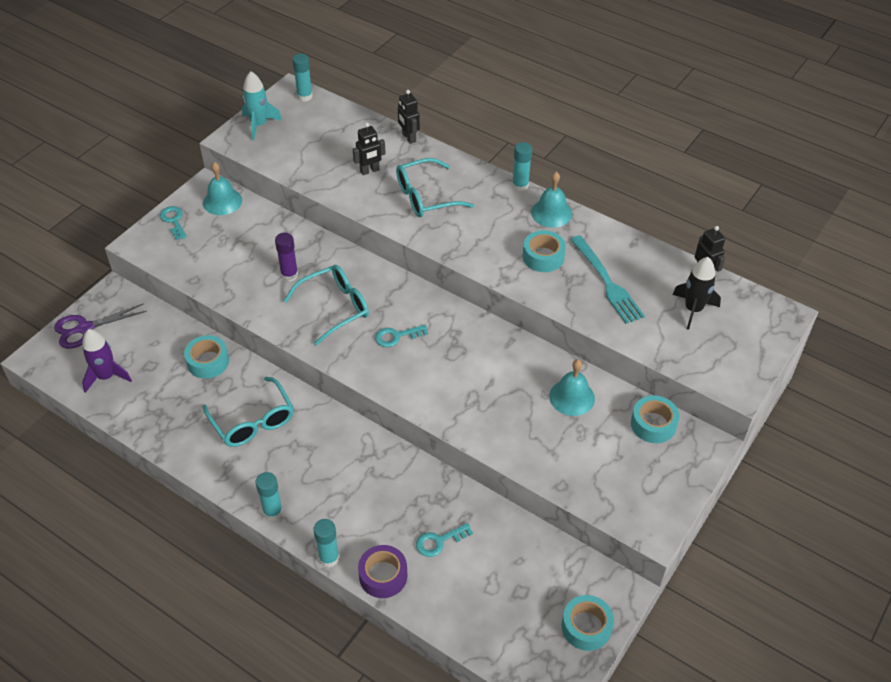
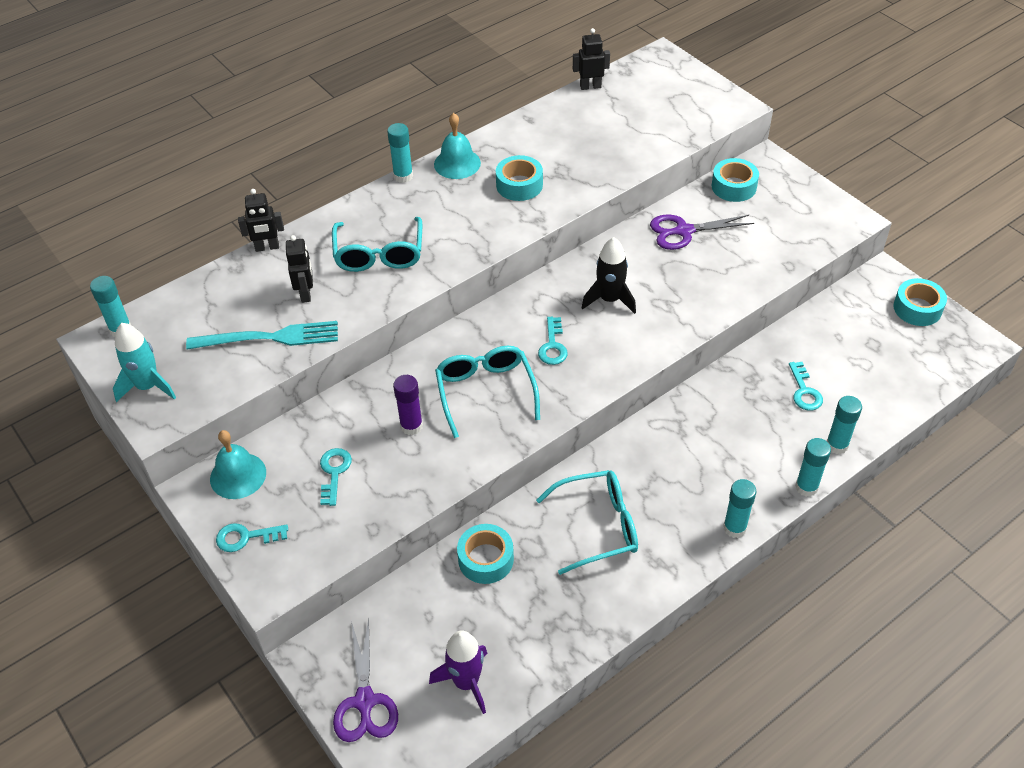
camera: 70 degrees left, 0 degrees up
(237, 247) = (334, 472): none -> turquoise key
(383, 576) = (837, 445): purple tape -> turquoise glue stick
(572, 397) = (684, 231): turquoise bell -> purple scissors
(607, 282) = (575, 150): turquoise fork -> turquoise fork (270, 338)
(693, 309) = (633, 106): black rocket -> black rocket (609, 299)

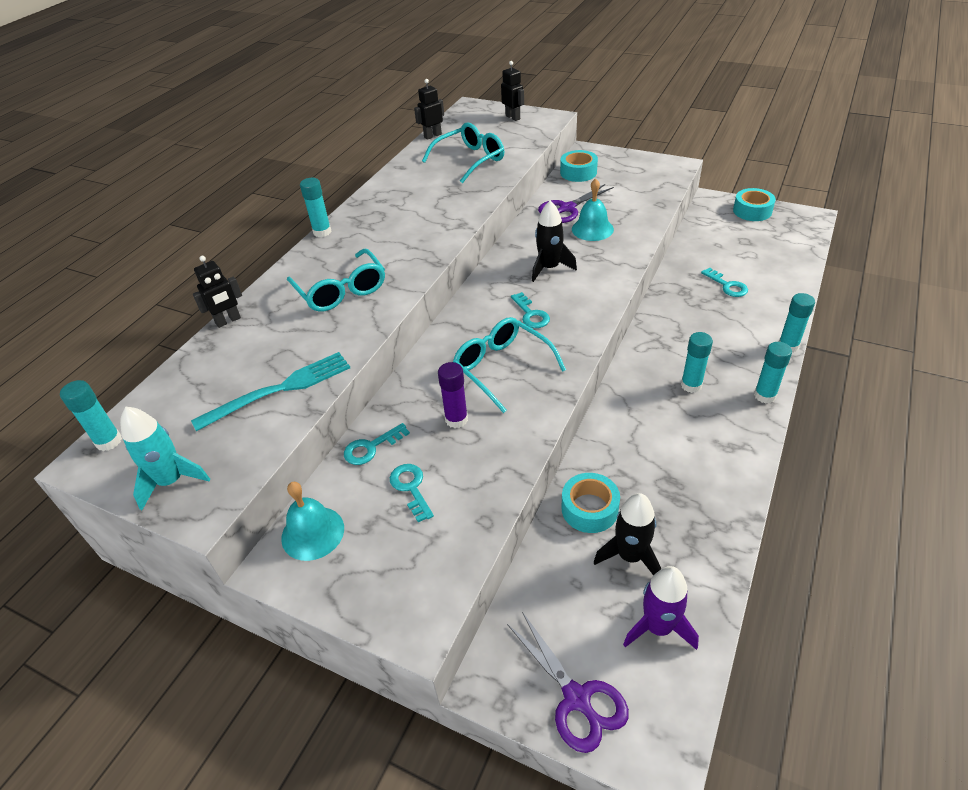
camera: 25 degrees left, 5 degrees down
(246, 537) = (360, 588): turquoise key -> turquoise key (371, 447)
(306, 293) = (292, 342): black robot -> black robot (513, 117)
(457, 163) = (363, 210): turquoise bell -> turquoise bell (592, 229)
(488, 615) = (630, 556): none -> black rocket
(519, 185) = (427, 208): turquoise tape -> none
(598, 526) = (661, 440): turquoise glasses -> turquoise glasses (470, 160)
(837, 445) = (782, 310): turquoise glue stick -> turquoise glue stick (691, 385)

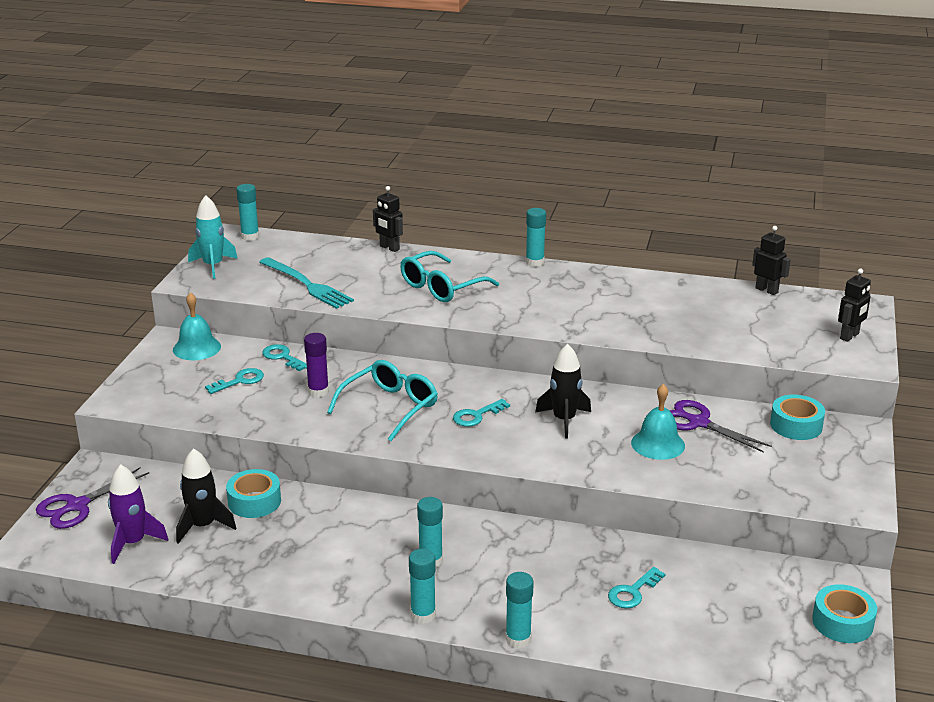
camera: 75 degrees right, 15 degrees down
(470, 160) = (718, 320): turquoise glasses -> none

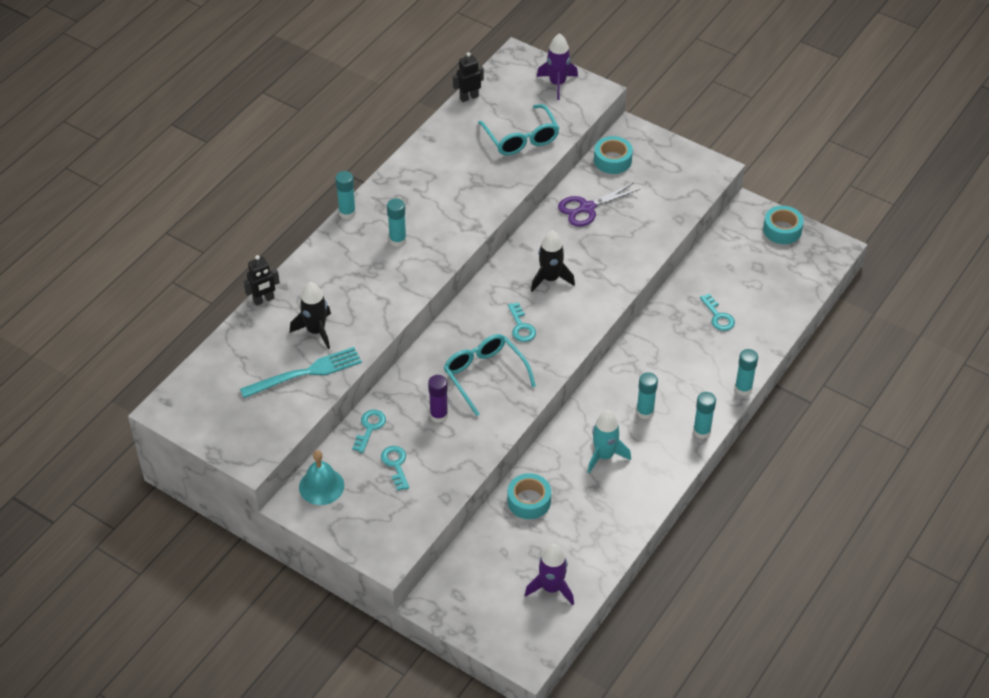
camera: 70 degrees left, 20 degrees up
(77, 506) = (484, 620): purple scissors -> none
(203, 526) = (548, 539): black rocket -> black rocket (316, 331)
(213, 266) = (228, 434): turquoise rocket -> turquoise rocket (604, 456)
(250, 236) = (178, 395): turquoise glue stick -> turquoise glue stick (397, 240)
(282, 357) = (369, 428): turquoise key -> turquoise key turned 135 degrees clockwise
(441, 287) = (360, 285): turquoise glasses -> turquoise glasses (521, 138)
(658, 444) = (603, 239): turquoise bell -> none
(849, 336) = (557, 84): black robot -> purple rocket

